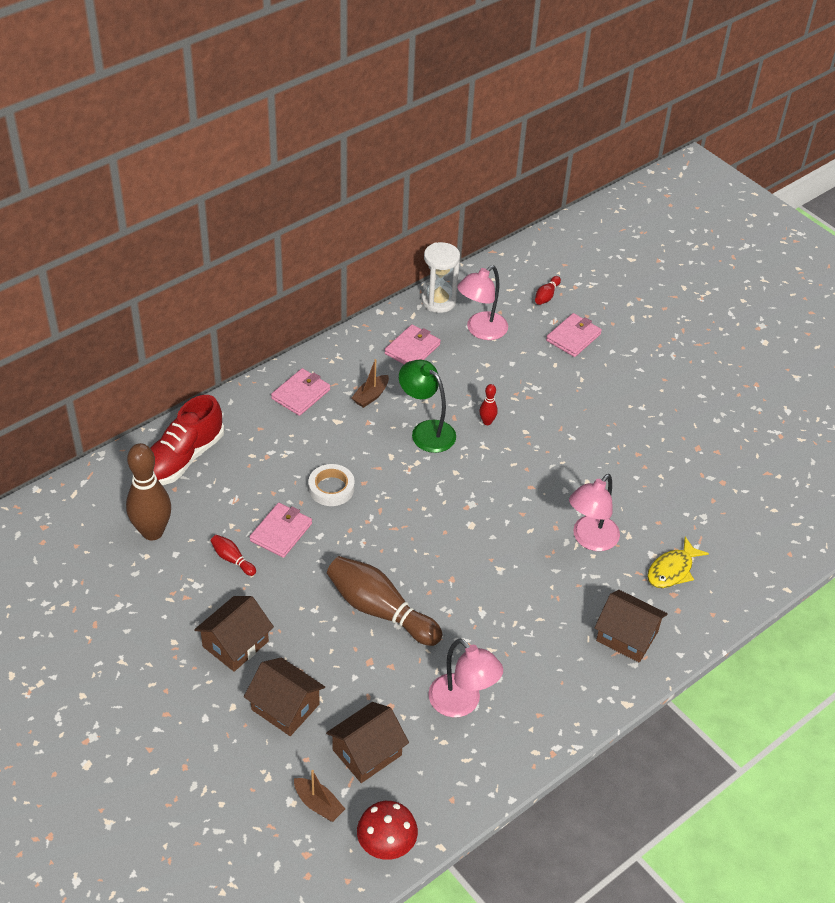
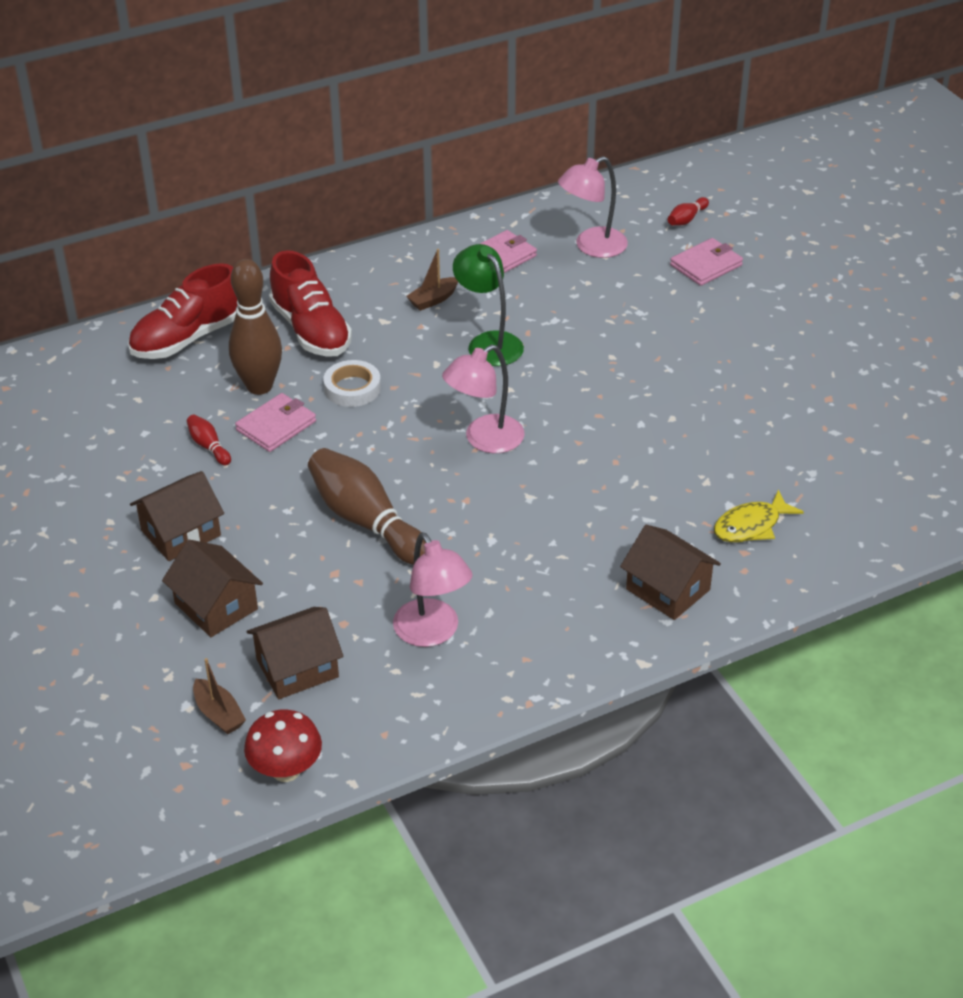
camera: 15 degrees right, 5 degrees down
(152, 532) = (126, 407): brown bowling pin -> brown bowling pin (259, 386)
(281, 438) = (311, 330): none -> red shoe
(301, 394) = (350, 289): pink wallet -> none
(439, 301) = (550, 212): white hourglass -> none
(487, 422) = (567, 341): red bowling pin -> none
(590, 539) = (655, 480): pink lamp -> pink lamp (484, 440)

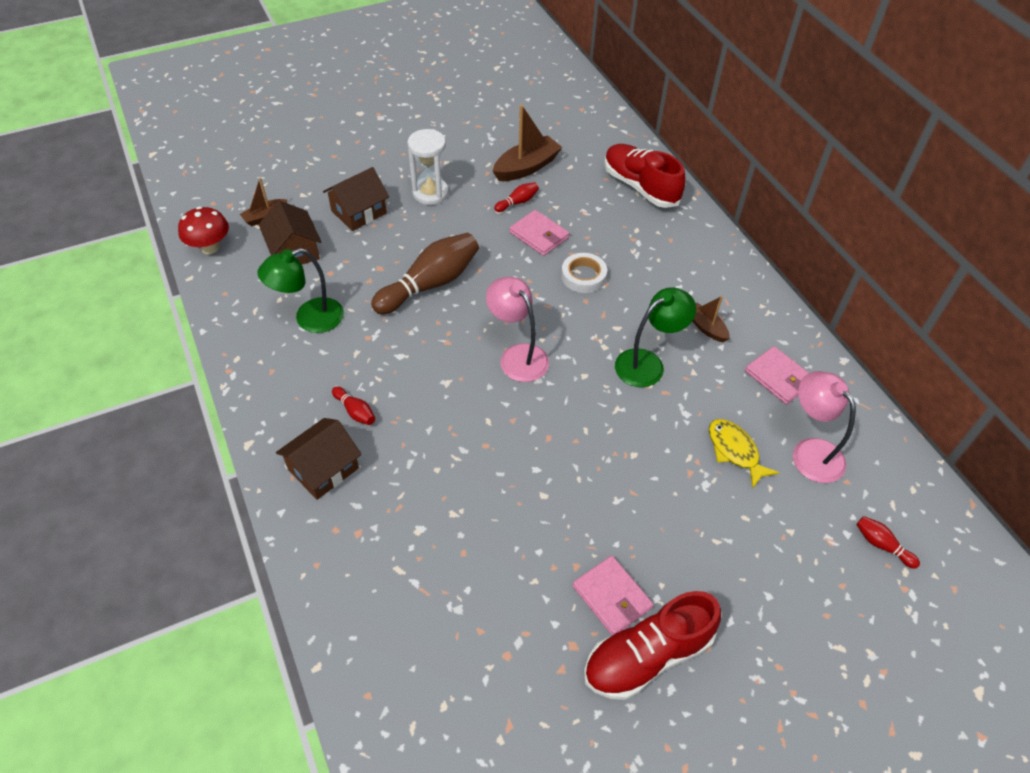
camera: 90 degrees right, 10 degrees up
(134, 439) = (526, 167): none -> brown boat
(181, 533) = (430, 193): brown house -> white hourglass
(259, 386) = (585, 225): brown bowling pin -> none
(311, 330) = (655, 252): red shoe -> red shoe (647, 656)
(432, 633) = (309, 319): pink lamp -> green lamp
(582, 571) = (355, 411): none -> red bowling pin
(706, 265) = (797, 554): pink wallet -> pink wallet (612, 597)
(751, 526) = (390, 543): yellow fish -> yellow fish (735, 451)

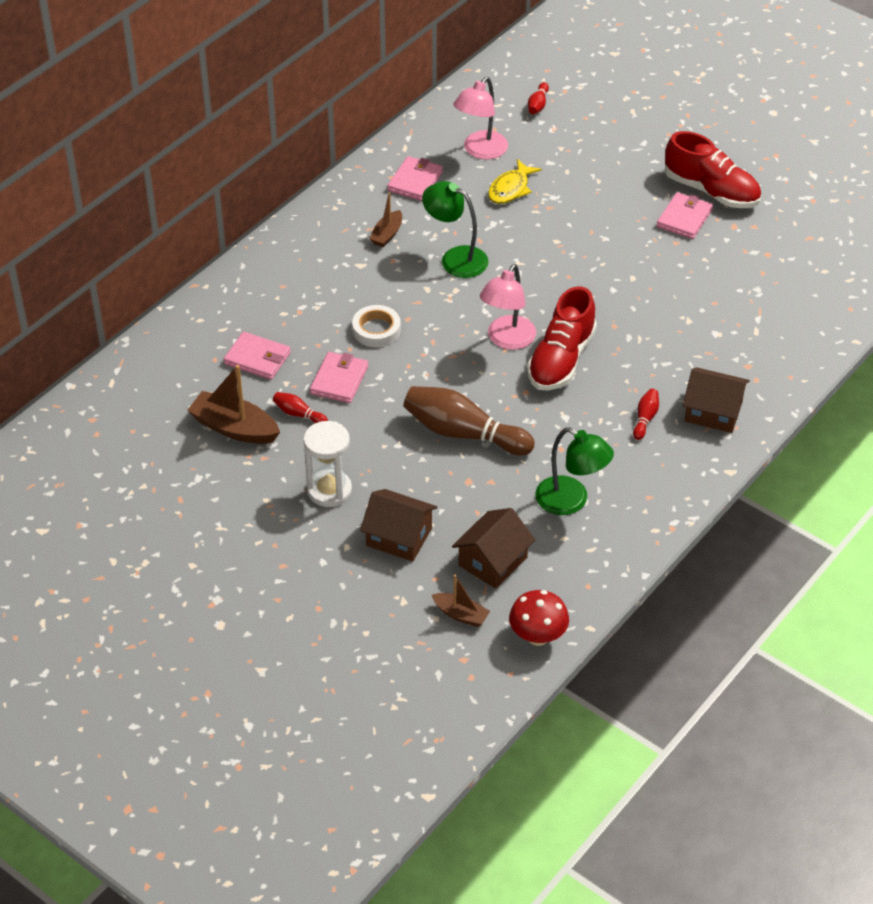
camera: 115 degrees left, 5 degrees down
(592, 200) = (257, 358): none -> pink wallet
(640, 187) = (212, 329): red shoe -> red shoe (561, 359)

